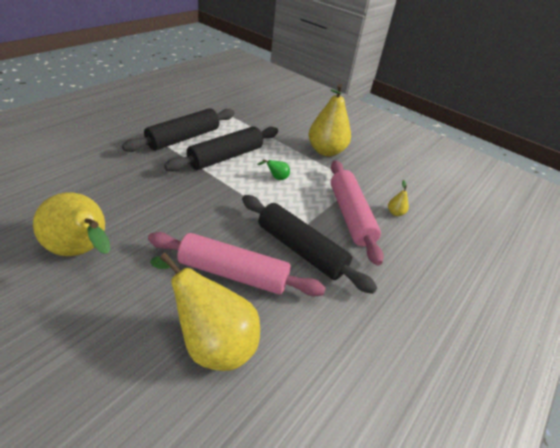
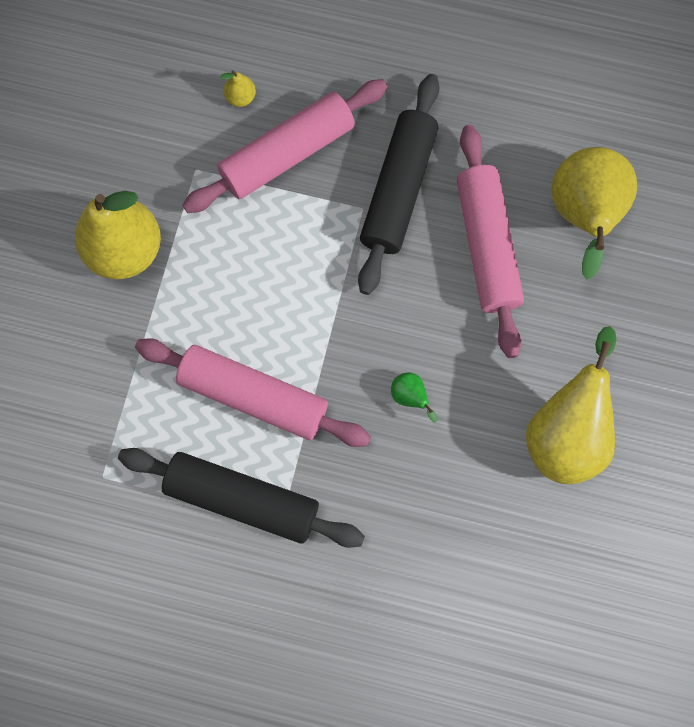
camera: 110 degrees left, 35 degrees up
(226, 157) = (254, 396): black rolling pin -> pink rolling pin
(276, 178) = (262, 290): green pear -> green pear (410, 397)

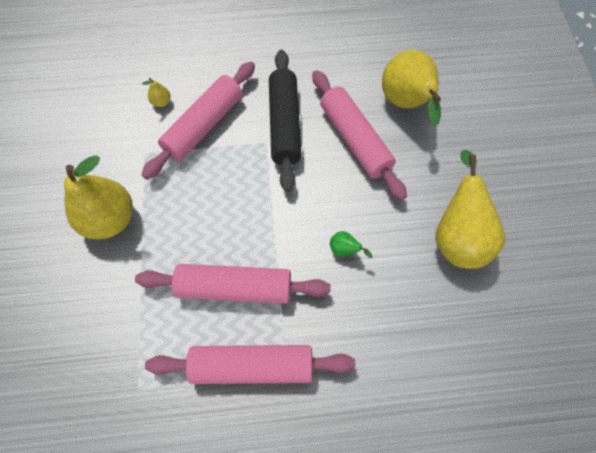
camera: 20 degrees left, 10 degrees down
(242, 499) = (252, 365): black rolling pin -> pink rolling pin

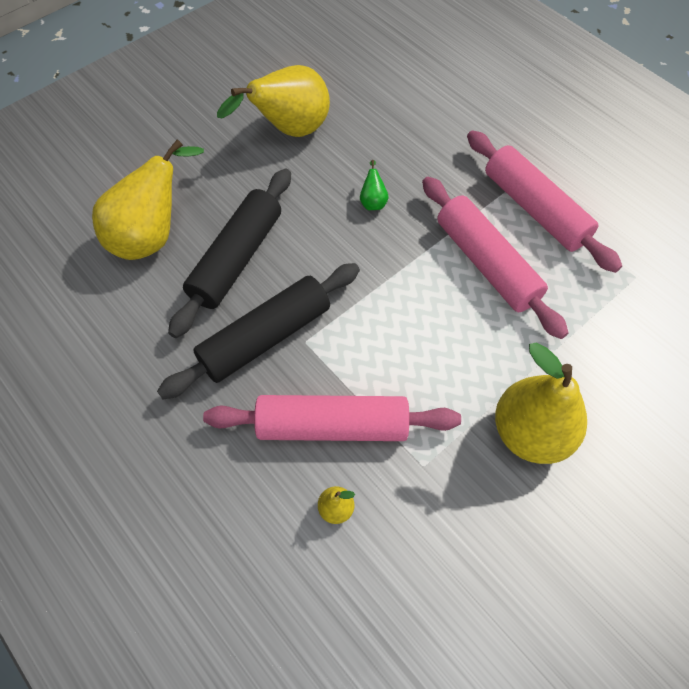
camera: 125 degrees left, 5 degrees down
(354, 140) = (237, 259): pink rolling pin -> black rolling pin

